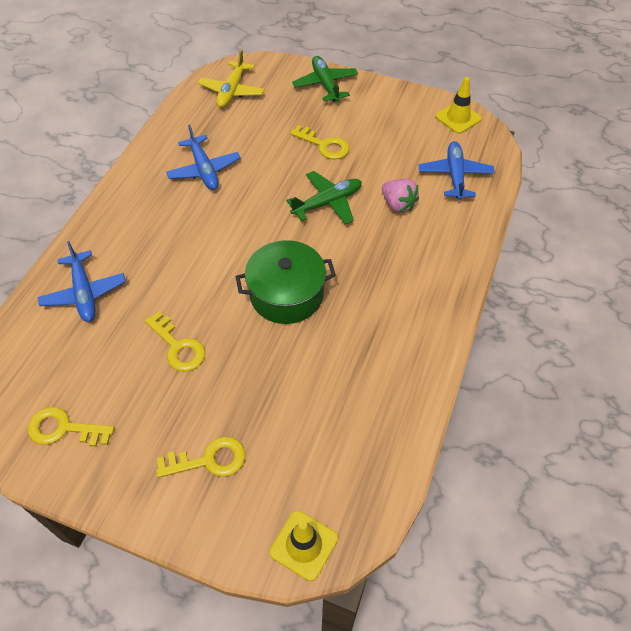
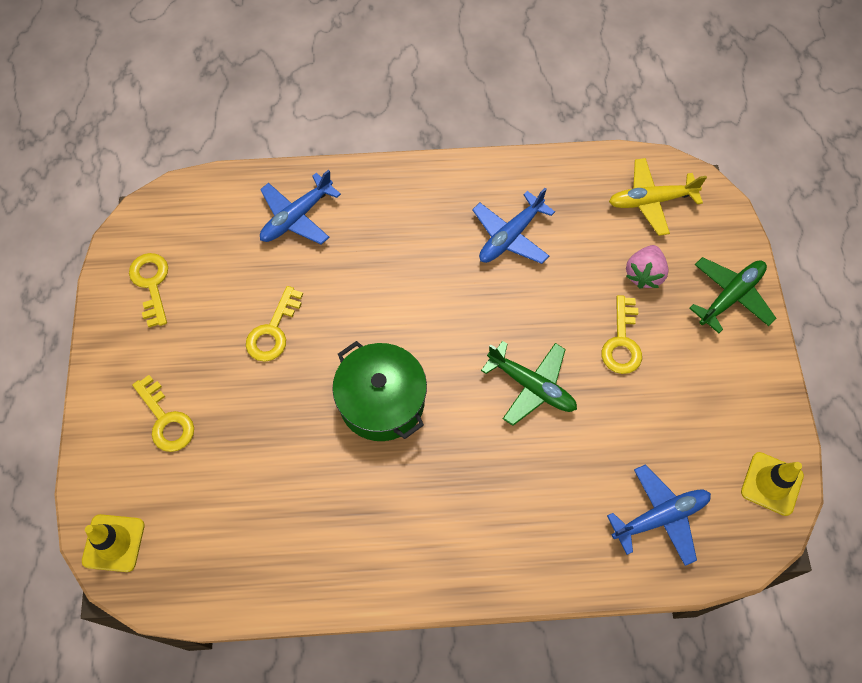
camera: 65 degrees right, 10 degrees up
(398, 205) = (571, 466): pink strawberry -> pink strawberry (644, 274)

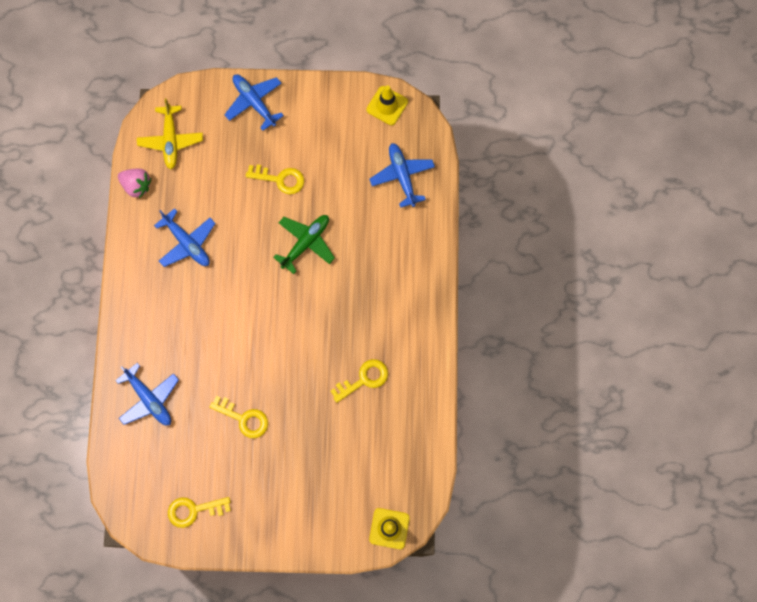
camera: 85 degrees left, 10 degrees up
(166, 420) = (304, 495): yellow key -> yellow key (364, 379)
(382, 401) = (306, 344): green pot -> none
(644, 274) = (230, 156): pink strawberry -> pink strawberry (137, 186)
(730, 296) = (254, 102): green plane -> blue plane

